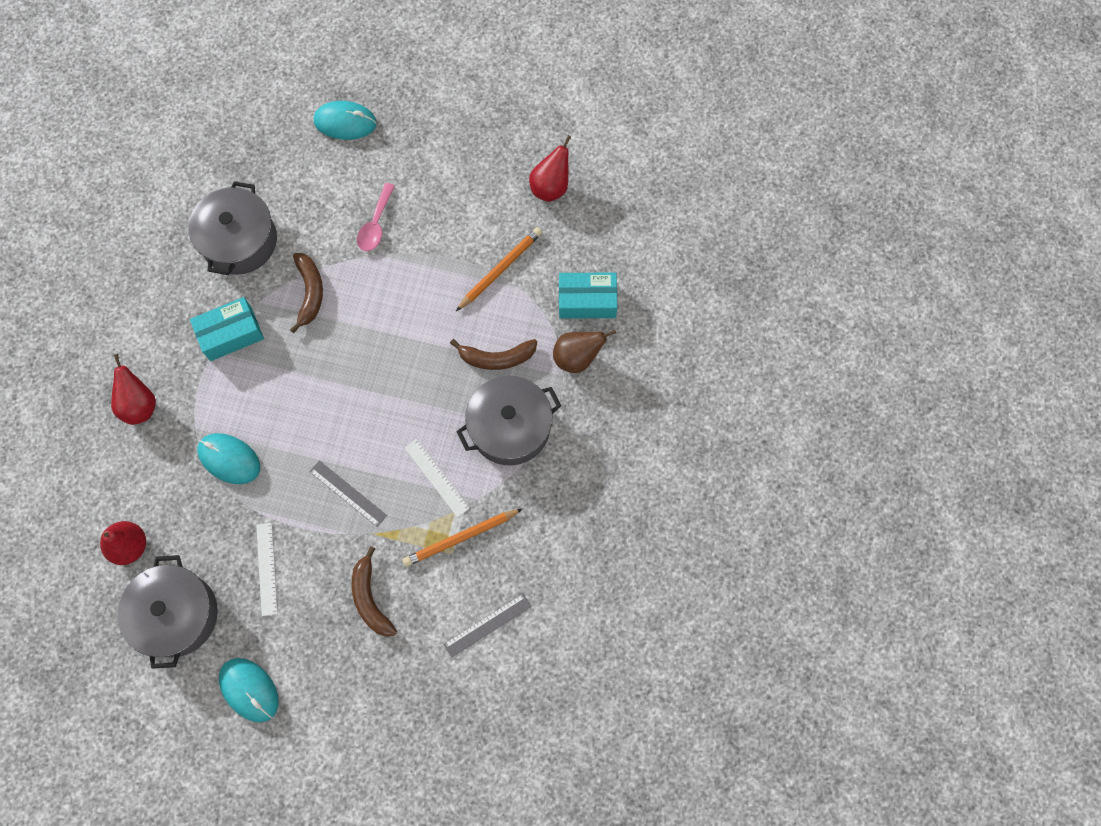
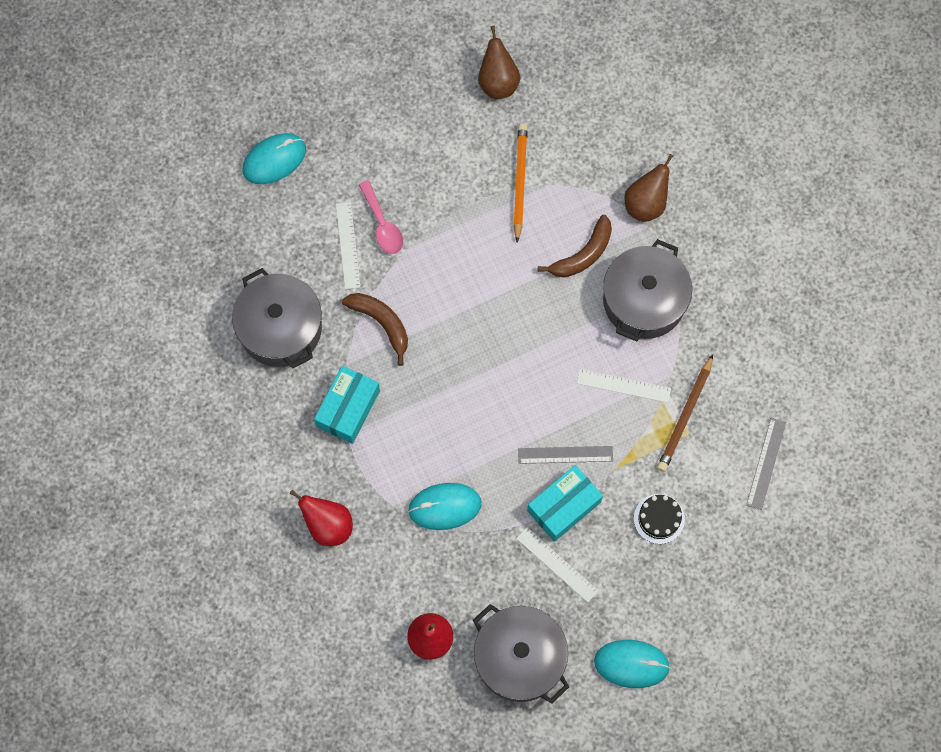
camera: 40 degrees left, 0 degrees up
(338, 220) = (348, 245): none -> white ruler
(370, 598) = (659, 519): brown banana -> black cake
(460, 538) = (685, 416): orange pencil -> brown pencil
(550, 187) = (498, 82): red pear -> brown pear
(587, 301) = (612, 152): turquoise box -> turquoise box (564, 506)

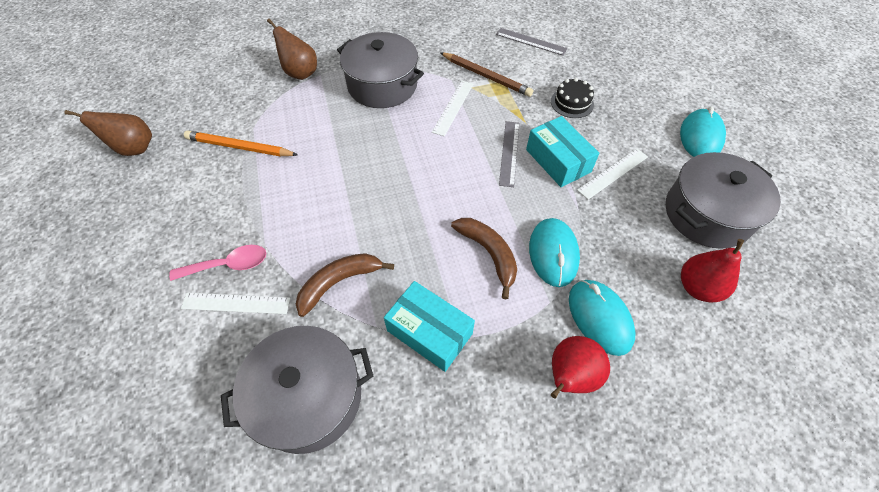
camera: 80 degrees left, 15 degrees down
(274, 160) = (88, 371): turquoise mouse -> turquoise mouse (599, 317)
(583, 255) = (328, 115): brown banana -> brown banana (489, 254)

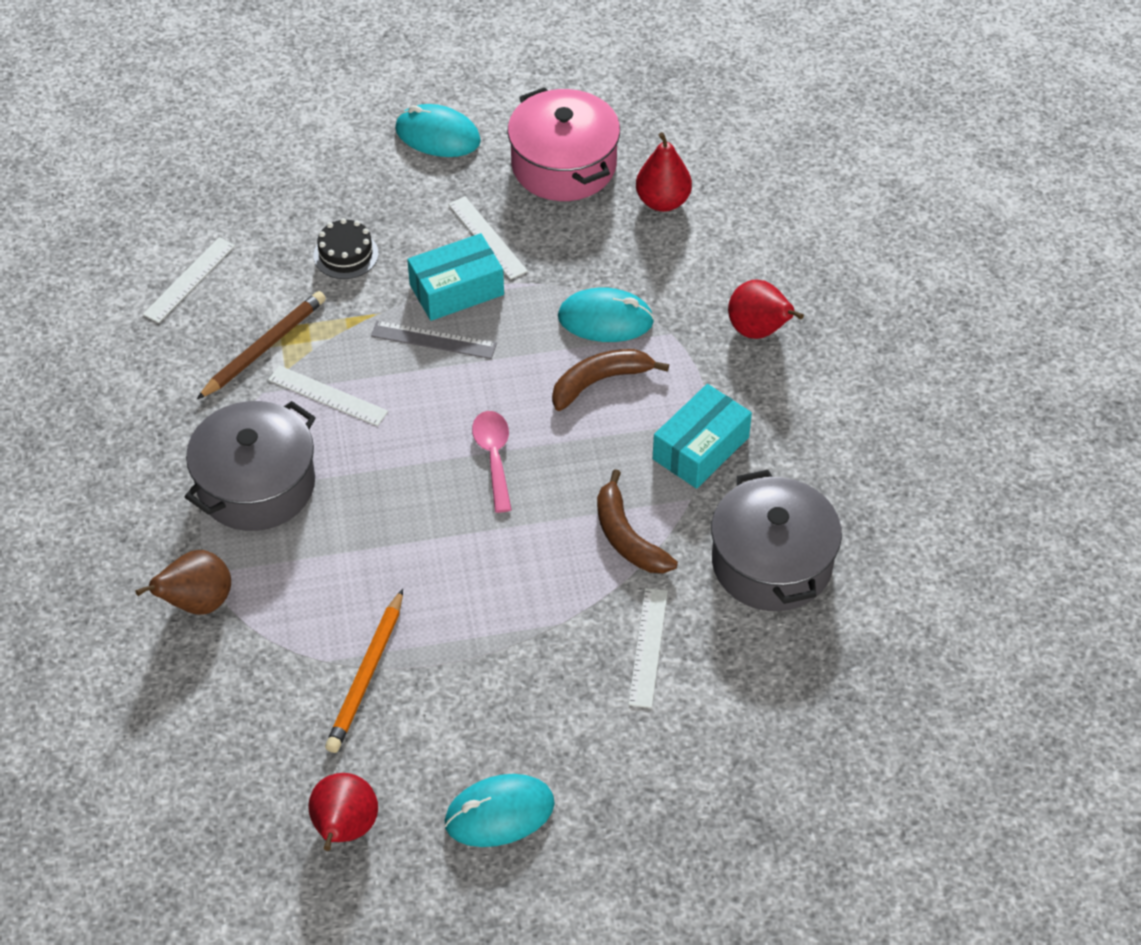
camera: 85 degrees left, 5 degrees down
(134, 149) = (344, 829): brown pear -> red pear
(228, 265) = (589, 663): pink spoon -> pink spoon (494, 457)
(531, 41) = (189, 280): grey ruler -> white ruler
(599, 317) = (693, 293): turquoise mouse -> turquoise mouse (499, 813)
(707, 214) = (564, 165): grey pot -> pink pot

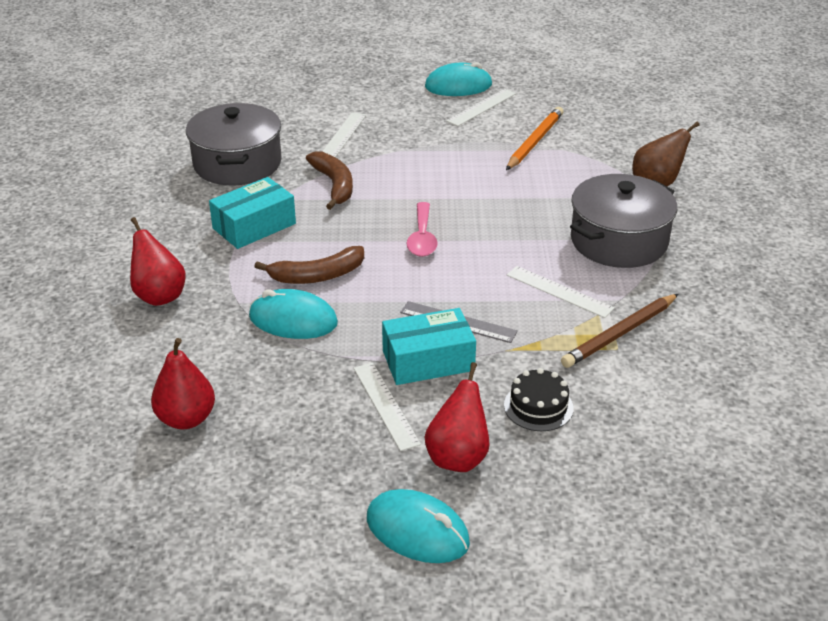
camera: 170 degrees left, 15 degrees down
(189, 280) = (704, 402): white ruler -> white ruler (481, 107)
(344, 829) = (552, 88): red pear -> red pear (458, 457)
(564, 165) = (277, 473): pink pot -> none

